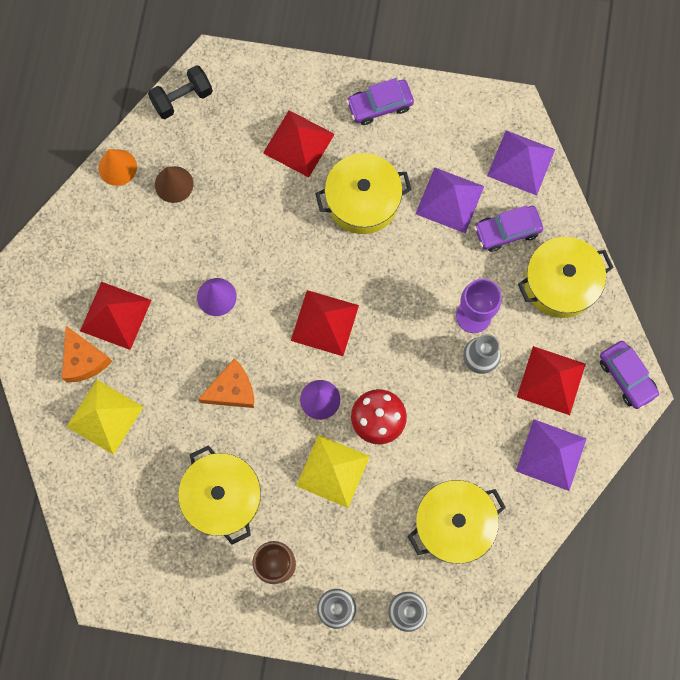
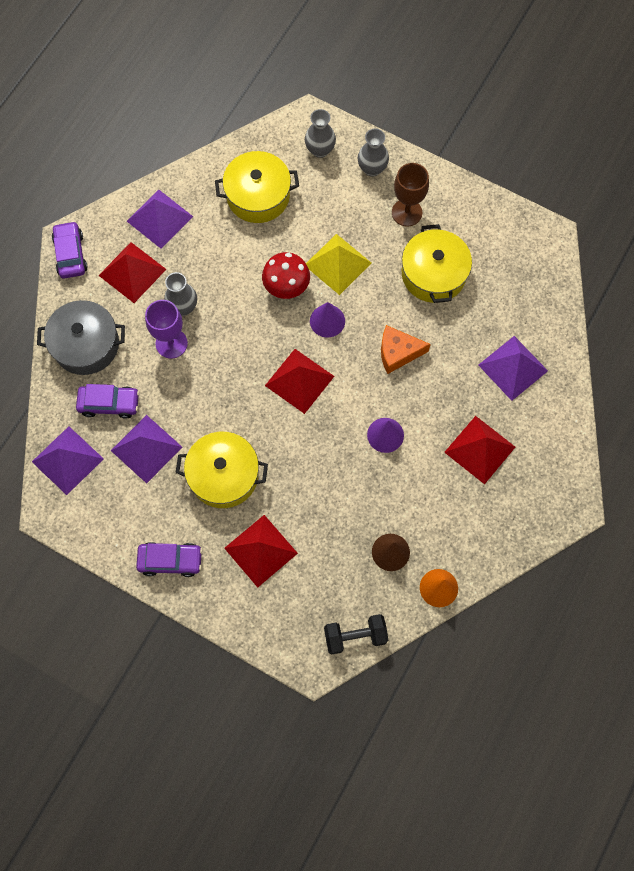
camera: 160 degrees left, 5 degrees down
(84, 360) = (518, 420): orange cheese -> none
(105, 416) = (513, 367): yellow pyramid -> purple pyramid
(560, 283) = (86, 345): yellow pot -> grey pot

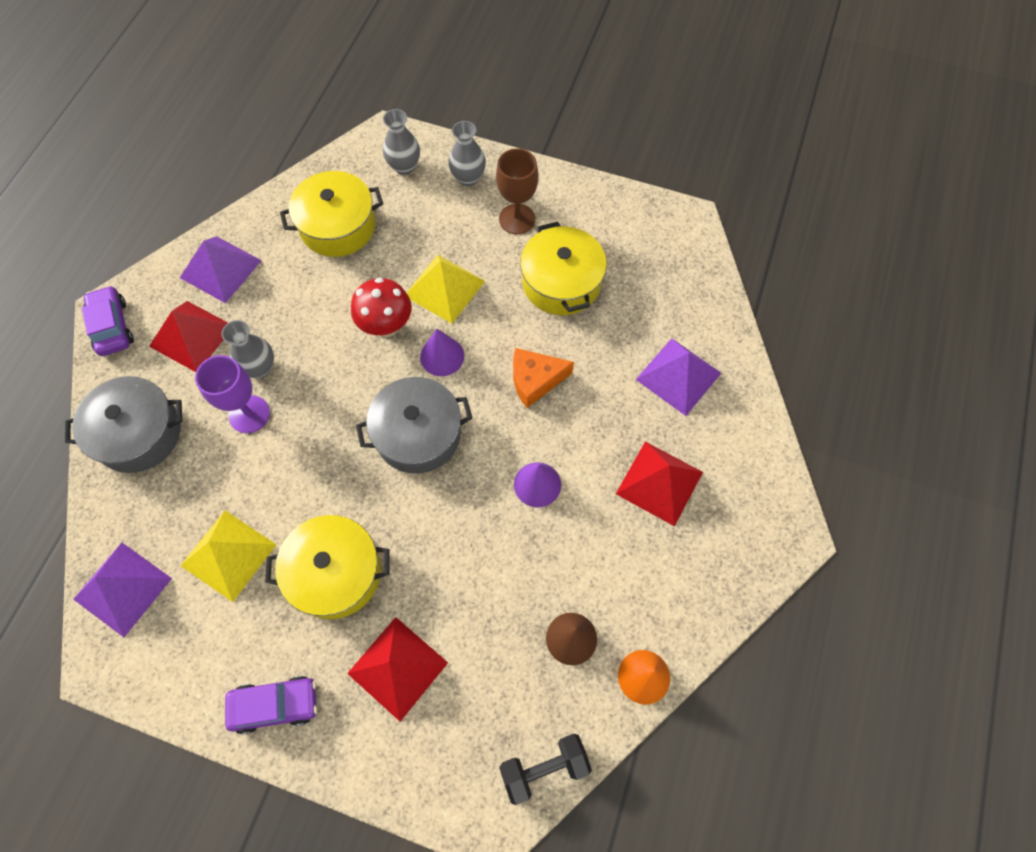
camera: 10 degrees left, 5 degrees down
(109, 403) = (174, 504): purple car -> none
(146, 448) = (228, 555): purple pyramid -> yellow pyramid
(299, 380) = (418, 434): red pyramid -> grey pot

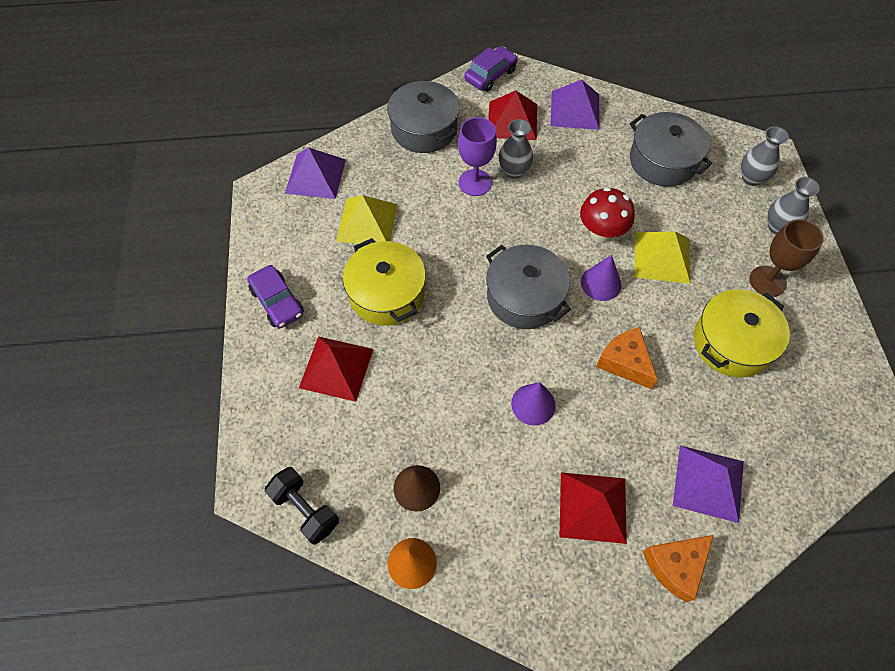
camera: 65 degrees right, 5 degrees down
(338, 226) = (663, 161): yellow pot -> grey pot
(737, 442) = (675, 566): none -> orange cheese

